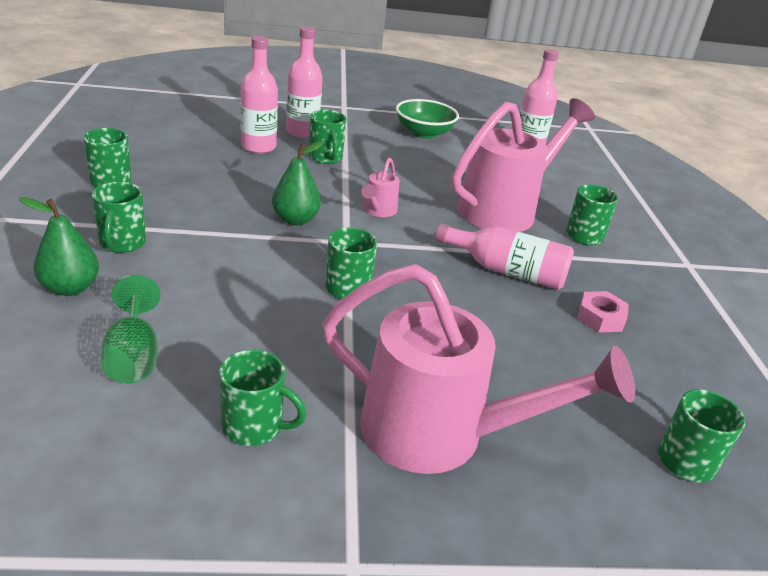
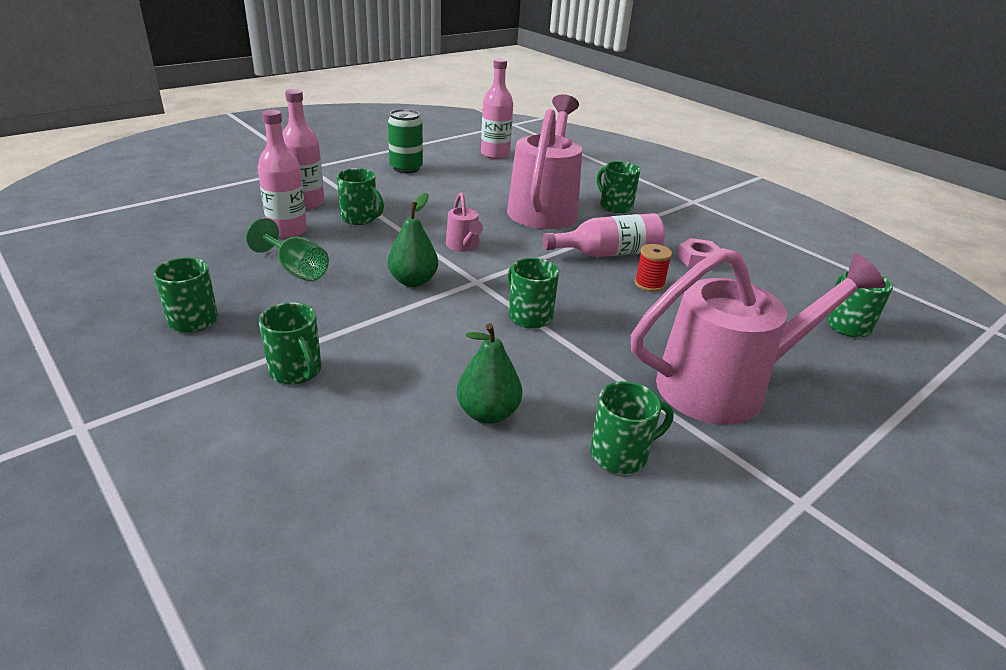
camera: 35 degrees left, 0 degrees up
(70, 288) = (312, 435): green pear -> green pear (488, 413)
(133, 356) = (458, 459): green goblet -> green goblet (296, 270)
(424, 133) = (406, 168): green bowl -> green can
(507, 314) = (649, 284): none -> red spool

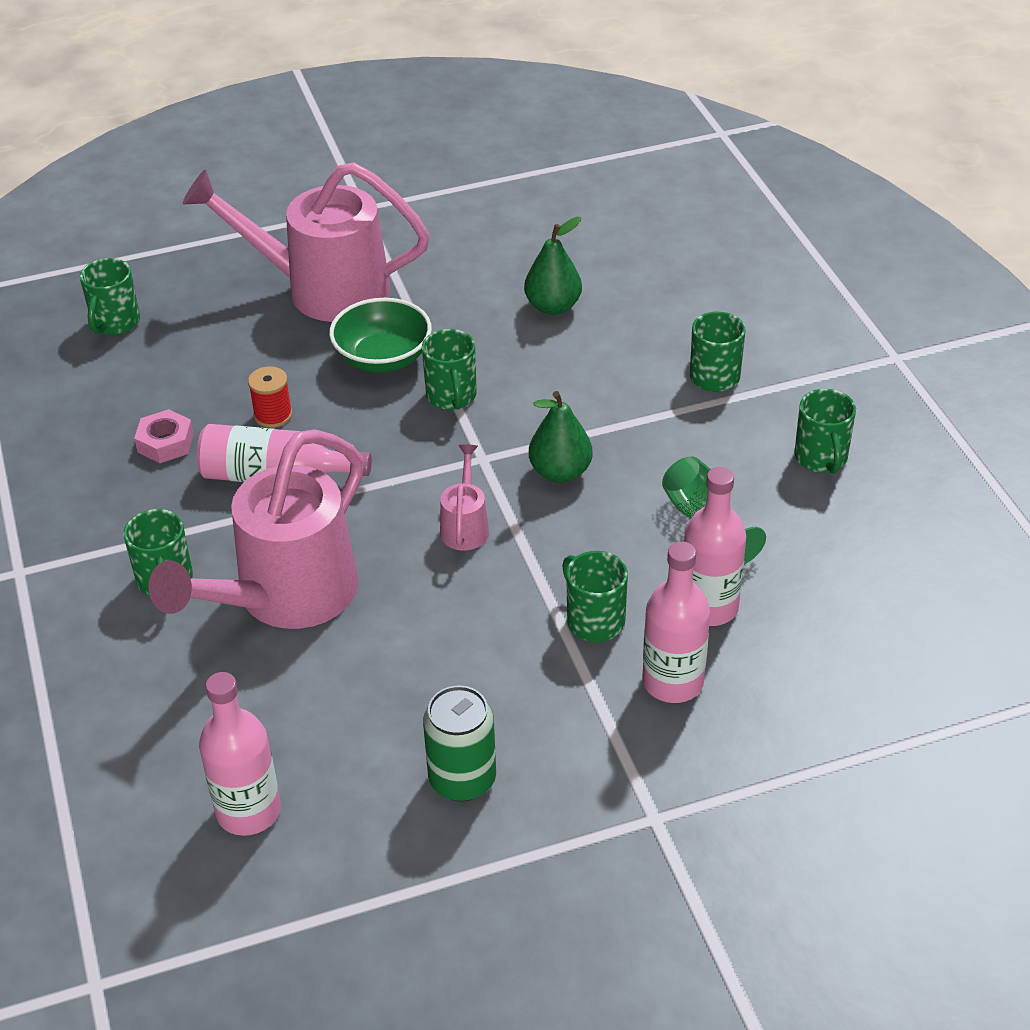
camera: 155 degrees left, 10 degrees up
(609, 335) = (383, 358): none -> green bowl
(620, 454) = (466, 258): green mug -> none

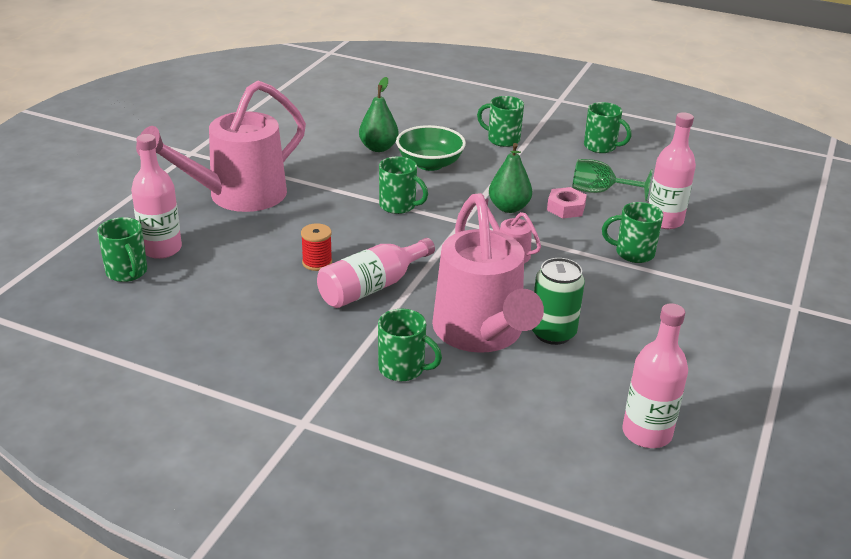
camera: 50 degrees left, 10 degrees down
(166, 443) = (276, 309): pink nut -> pink nut (566, 208)
(383, 358) = (331, 208): green bowl -> green bowl (430, 164)
(462, 779) = (704, 348): green can -> green can (553, 333)
(673, 682) = (705, 255): pink bottle -> pink bottle (161, 249)

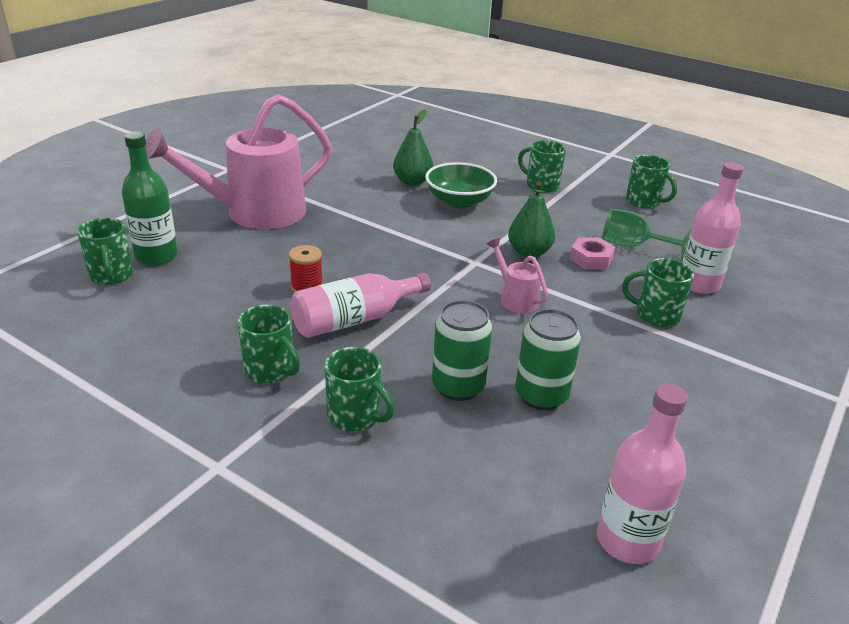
camera: 10 degrees right, 0 degrees up
(161, 249) = (156, 256): pink bottle -> green bottle
(398, 206) = (413, 239): green mug -> green mug (270, 370)
(481, 334) = (458, 386): pink watering can -> green can

